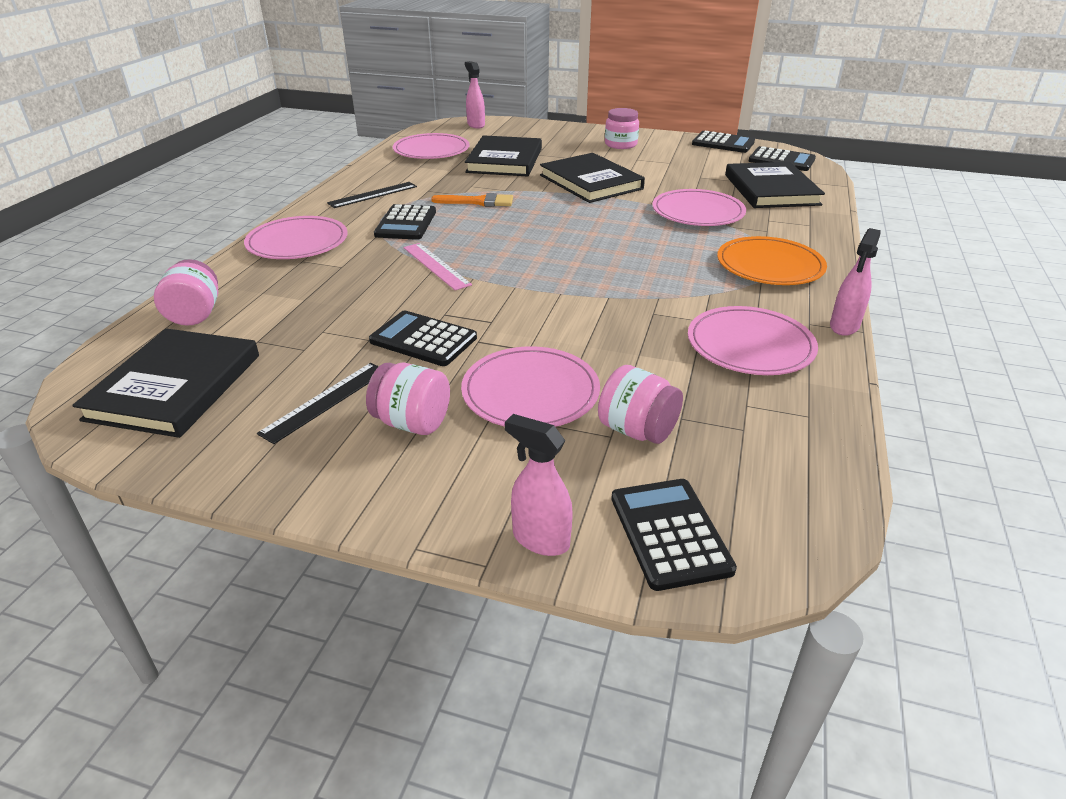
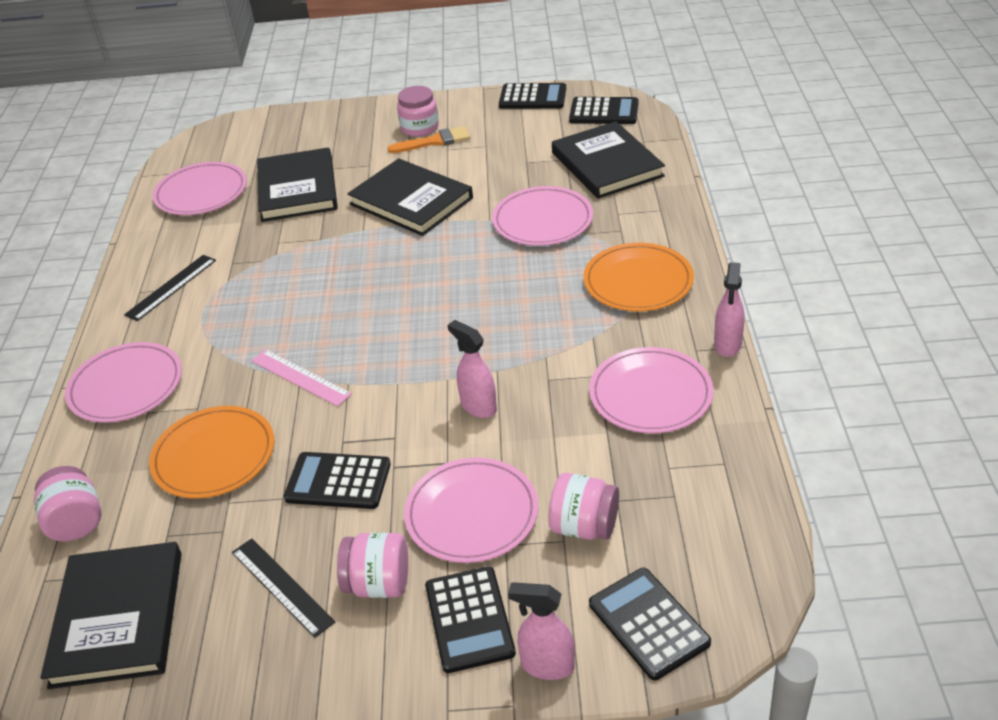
camera: 15 degrees left, 5 degrees up
(326, 401) = (282, 586): black ruler -> black ruler turned 60 degrees counterclockwise
(332, 298) = (214, 456): none -> orange plate
(406, 223) = (234, 323): black calculator -> black calculator (469, 619)
(476, 125) = (233, 133): pink spray bottle -> pink spray bottle (478, 407)
(478, 202) = (299, 266): orange brush -> orange brush (434, 141)

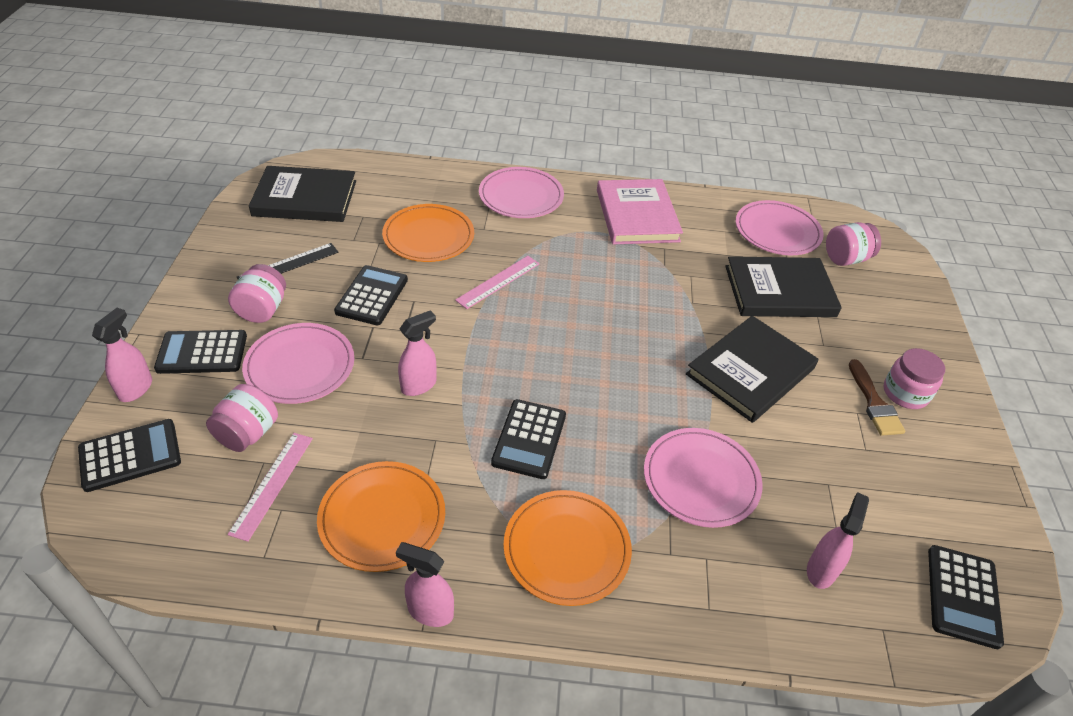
camera: 90 degrees right, 5 degrees up
(76, 522) = (395, 180): pink jar -> pink jar (846, 259)
(171, 287) = (637, 215): black ruler -> pink book
(434, 141) = (874, 403): orange brush -> brown brush
(532, 97) = (994, 517): black calculator -> black calculator (529, 439)
(606, 164) = (821, 570): black book -> pink spray bottle
(642, 483) = (272, 484): none -> pink ruler
(650, 394) = (382, 518): pink plate -> orange plate

